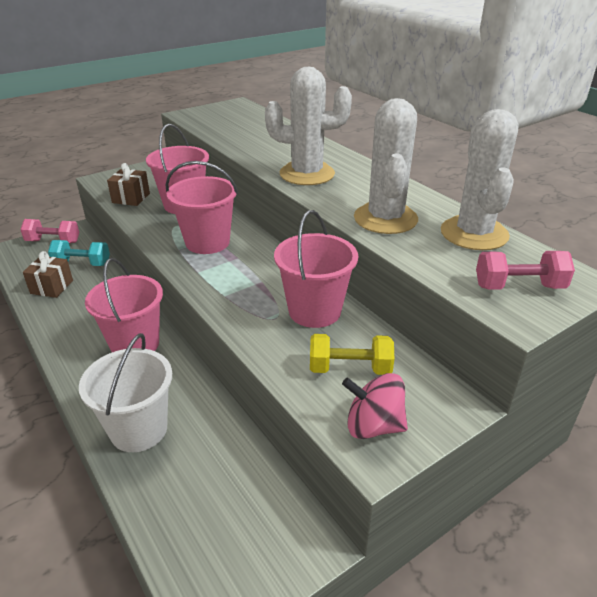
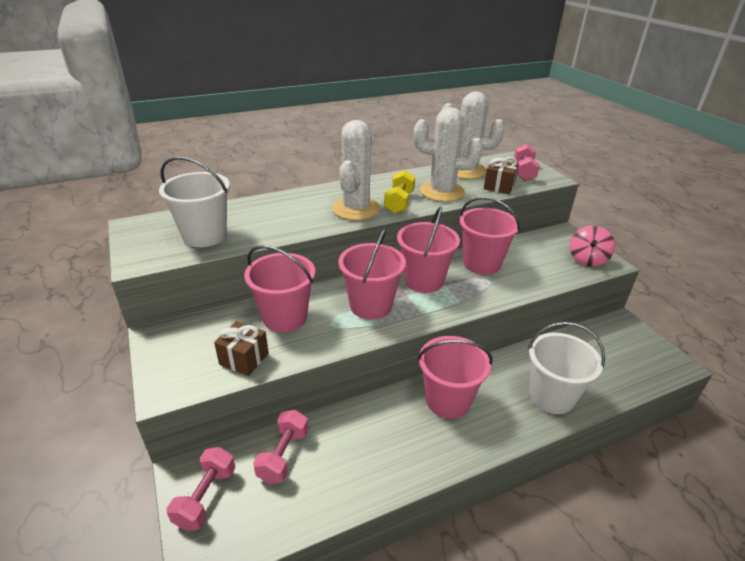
camera: 80 degrees left, 0 degrees up
(52, 287) = (328, 483): brown gift -> brown gift (499, 186)
(82, 264) = (283, 455): turquoise dumbbell -> pink dumbbell
(229, 125) = (205, 235): none -> white bucket
(260, 269) = (424, 280): none -> pink bucket
(350, 368) = (541, 259): yellow dumbbell -> yellow dumbbell (399, 202)

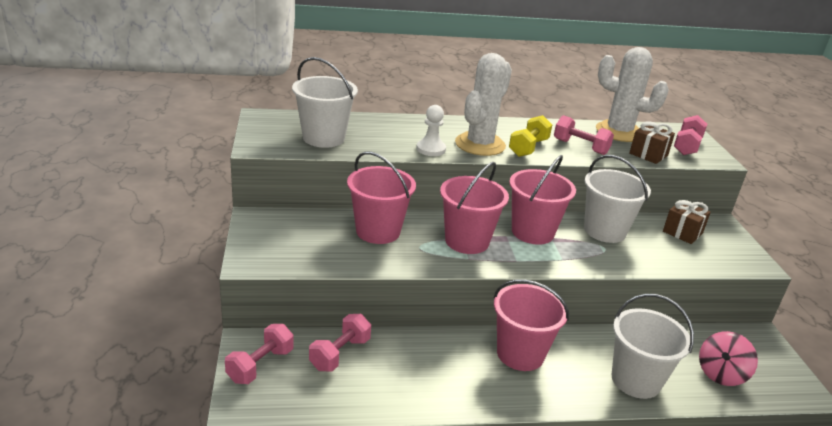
camera: 15 degrees right, 5 degrees down
(244, 359) = (327, 255): brown gift -> brown gift (682, 232)
(313, 224) = (431, 149): none -> white pawn
(442, 192) = (580, 147): white cactus -> pink dumbbell
(481, 263) = (604, 231): pink bucket -> white bucket
(587, 259) = (732, 254): pink spinning top -> pink spinning top (721, 374)

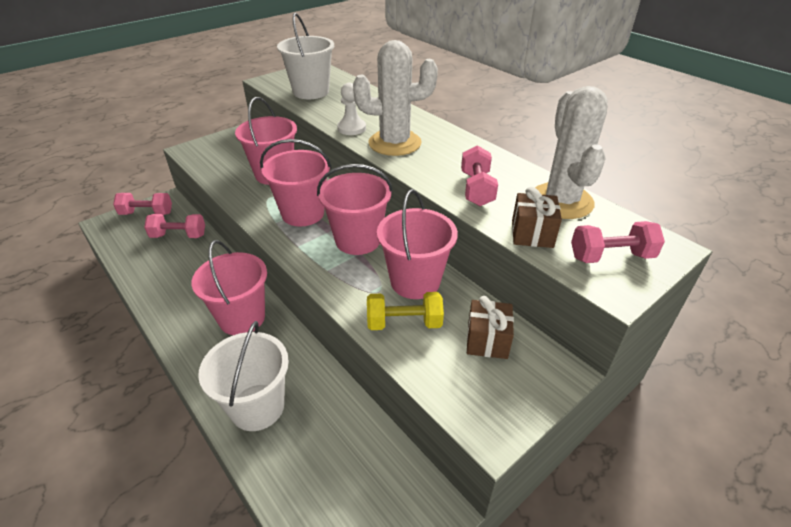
camera: 60 degrees right, 10 degrees up
(528, 148) = (426, 164): yellow dumbbell -> yellow dumbbell (404, 323)
(604, 231) = (415, 281): white bucket -> pink bucket
(721, 374) = (321, 481): pink spinning top -> none

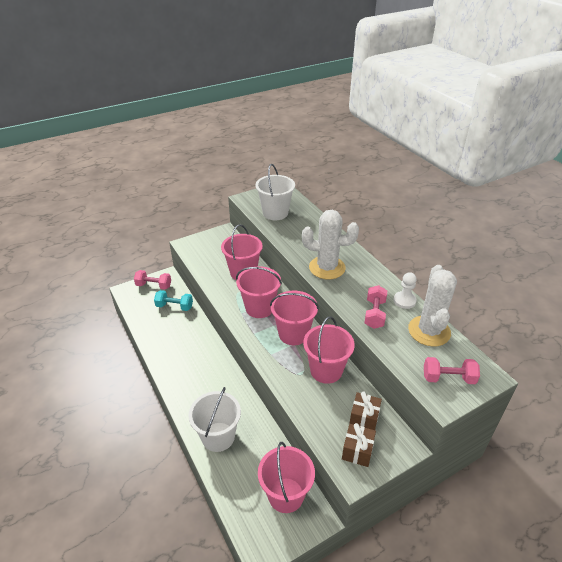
camera: 10 degrees right, 0 degrees up
(179, 236) = (174, 306): pink dumbbell -> turquoise dumbbell
(242, 318) = (212, 375): pink bucket -> pink bucket (286, 495)
(351, 128) = (299, 251): white pawn -> white pawn (404, 301)
(404, 323) = (314, 399): yellow dumbbell -> none
(532, 234) = (402, 354): brown gift -> brown gift (357, 451)

